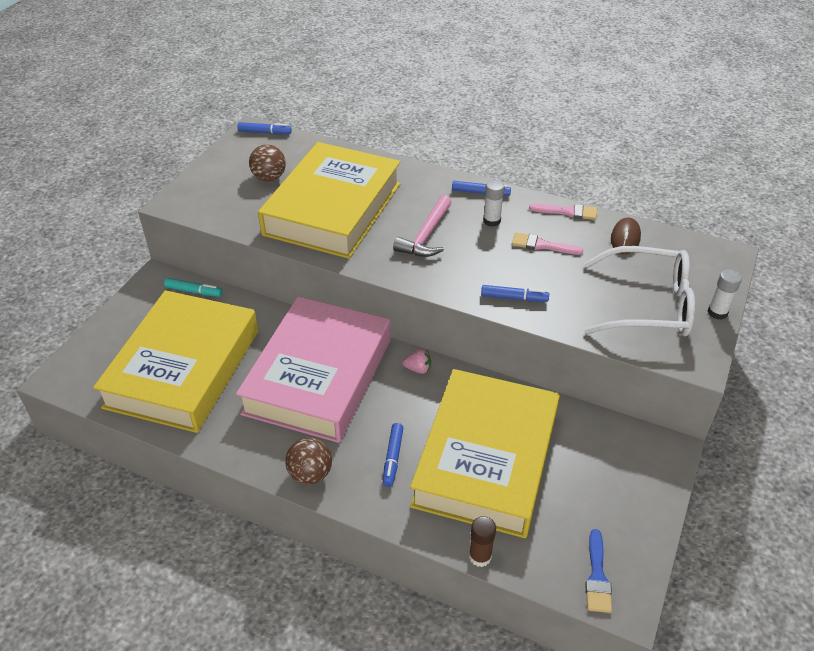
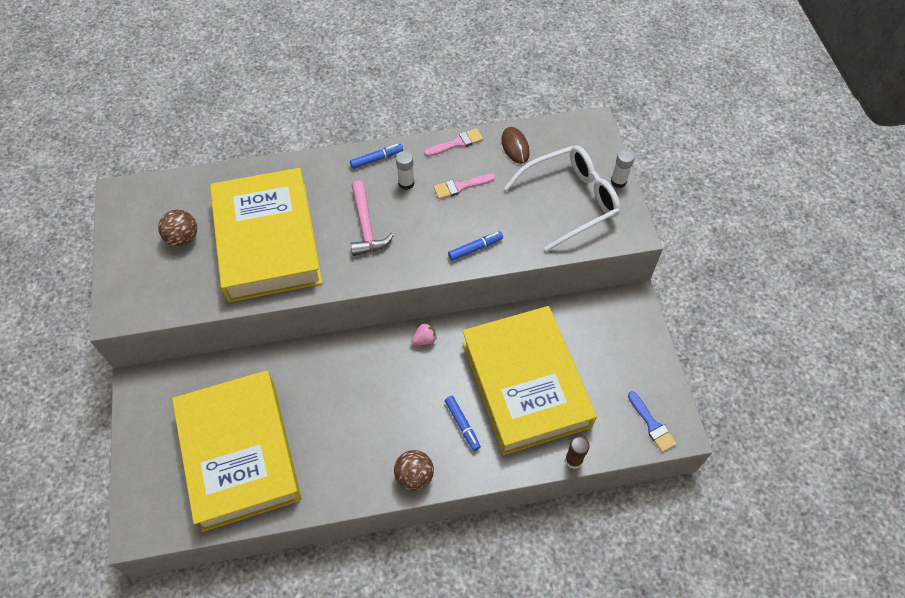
camera: 35 degrees left, 15 degrees up
(194, 291) = (184, 377): turquoise marker -> none
(265, 132) = (135, 190): blue marker -> none
(318, 376) = (355, 392): pink book -> none

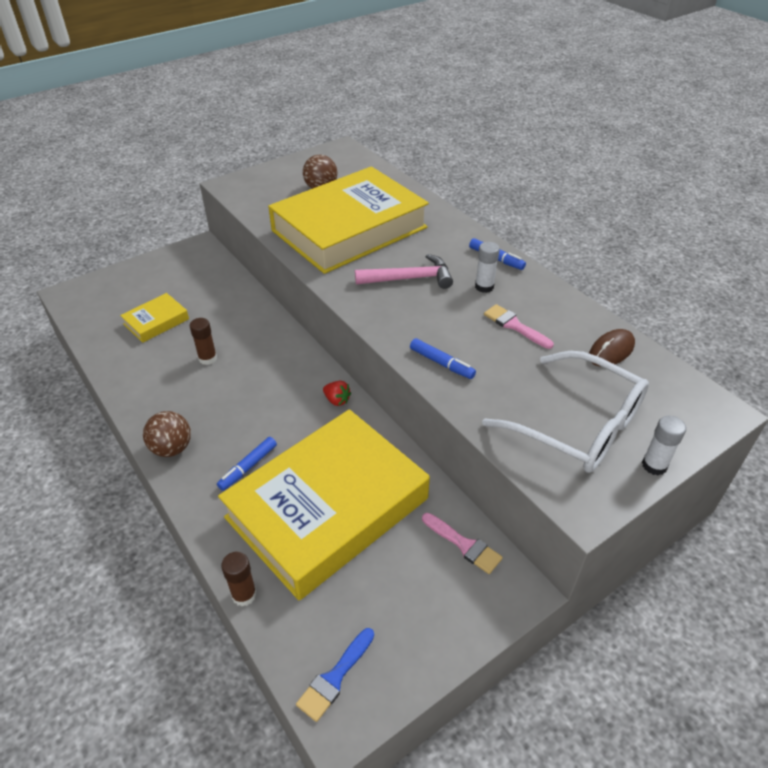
camera: 65 degrees right, 15 degrees down
(239, 453) = (156, 321): yellow book -> yellow book, size x0.41
(319, 421) = (208, 358): none -> brown glue stick
(366, 226) = (410, 278): pink hammer -> pink hammer turned 150 degrees counterclockwise
(424, 339) = (337, 400): pink strawberry -> red strawberry
(457, 143) = (570, 304): pink brush -> pink brush (464, 545)

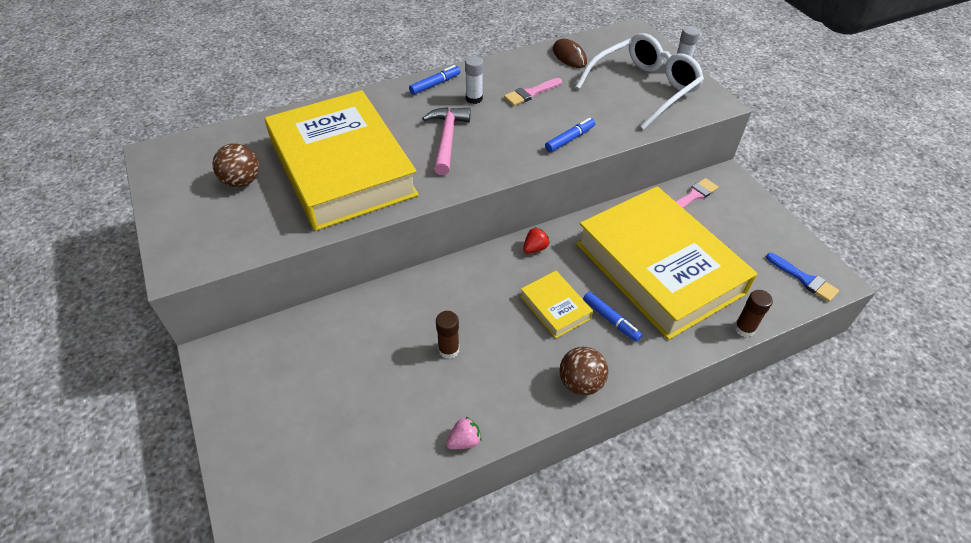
camera: 80 degrees left, 5 degrees up
(119, 380) = (464, 441): none -> pink strawberry
(156, 321) = (363, 404): yellow book -> yellow book (555, 307)

